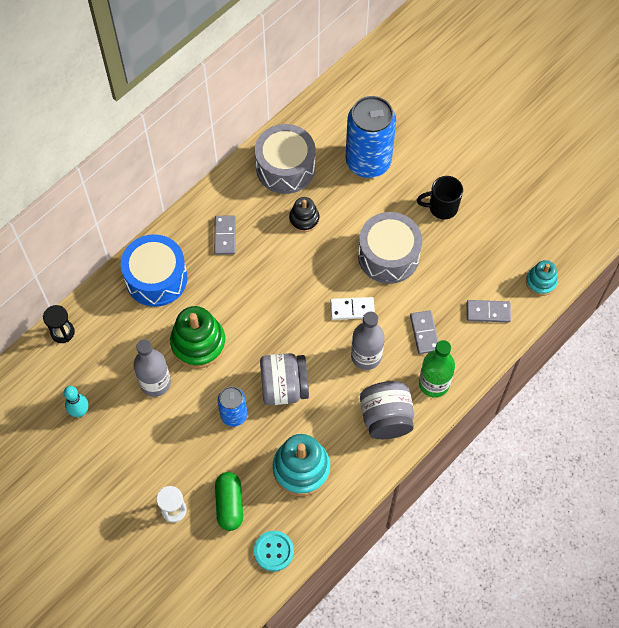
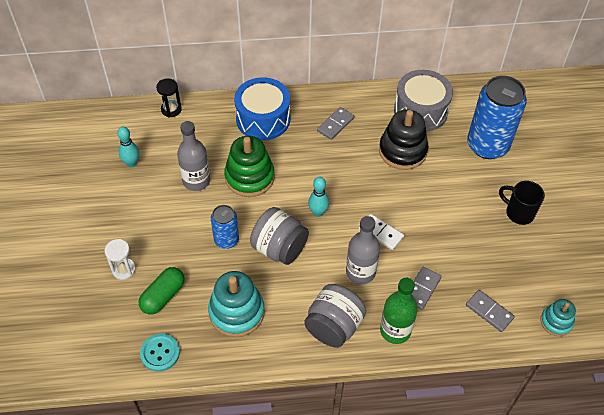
camera: 40 degrees right, 10 degrees down
(285, 330) = (318, 212): none -> turquoise bowling pin
(304, 219) = (402, 151): black stacking toy -> black stacking toy, size x1.74
(388, 256) = (444, 217): grey drum -> none

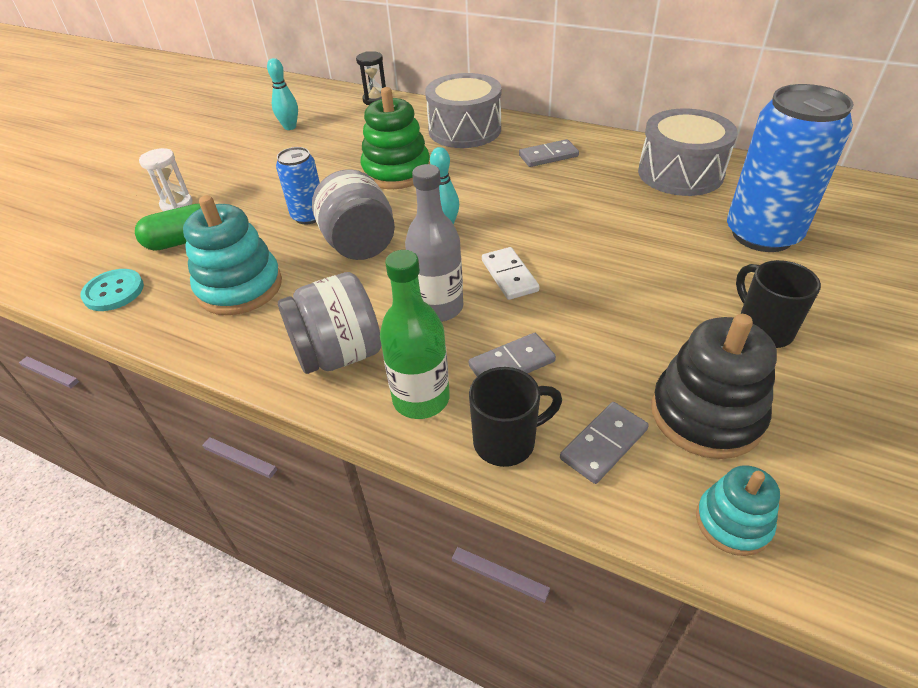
camera: 35 degrees right, 10 degrees down
(196, 181) = (336, 158): grey bottle -> none
(263, 119) = (464, 130): blue drum -> grey drum
(402, 151) = (619, 203): black stacking toy -> black stacking toy (706, 414)
(449, 332) = (507, 441): none -> black mug
(489, 312) = (603, 444): grey domino -> grey domino turned 60 degrees clockwise

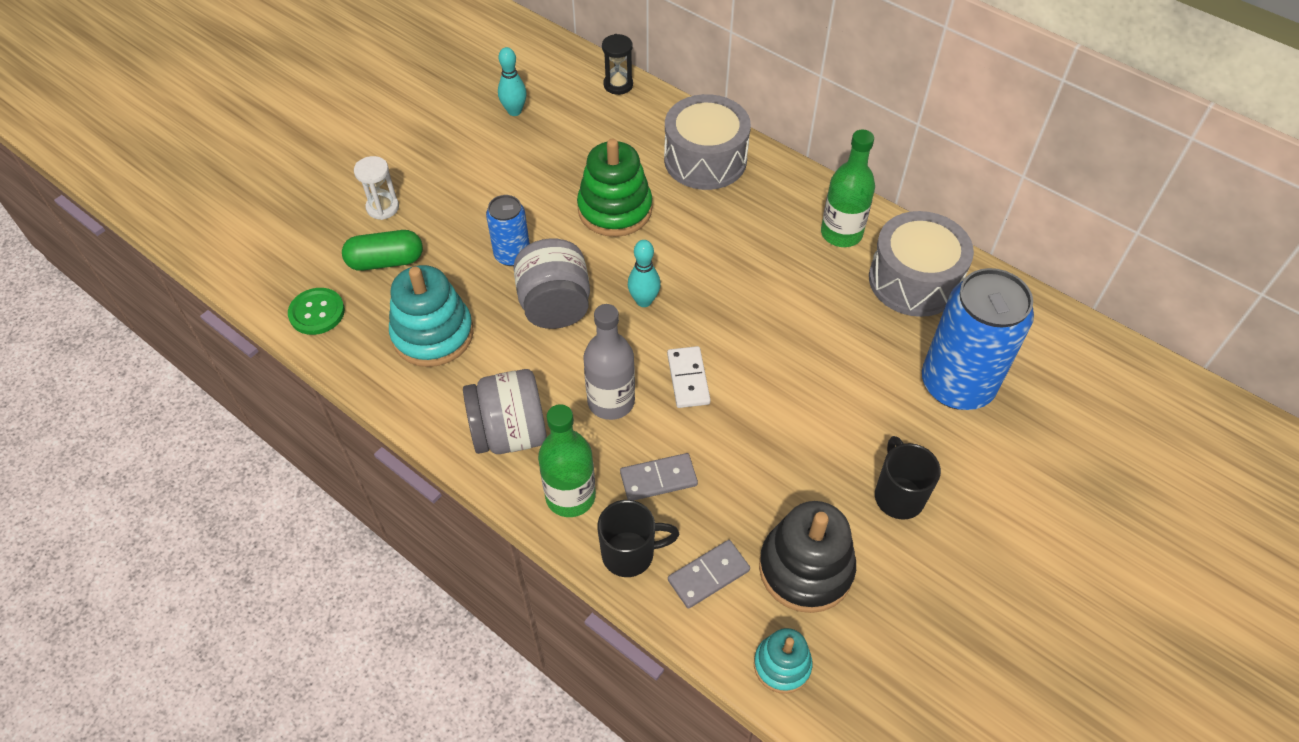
camera: 10 degrees right, 10 degrees up
(114, 291) = (317, 312): turquoise button -> green button
(548, 156) = (783, 222): grey domino -> none
(601, 155) = (841, 233): none -> green bottle

